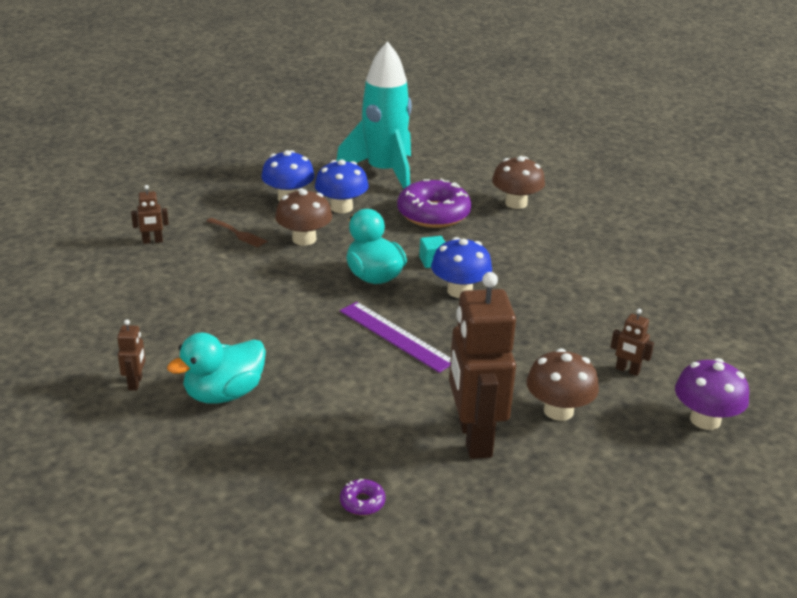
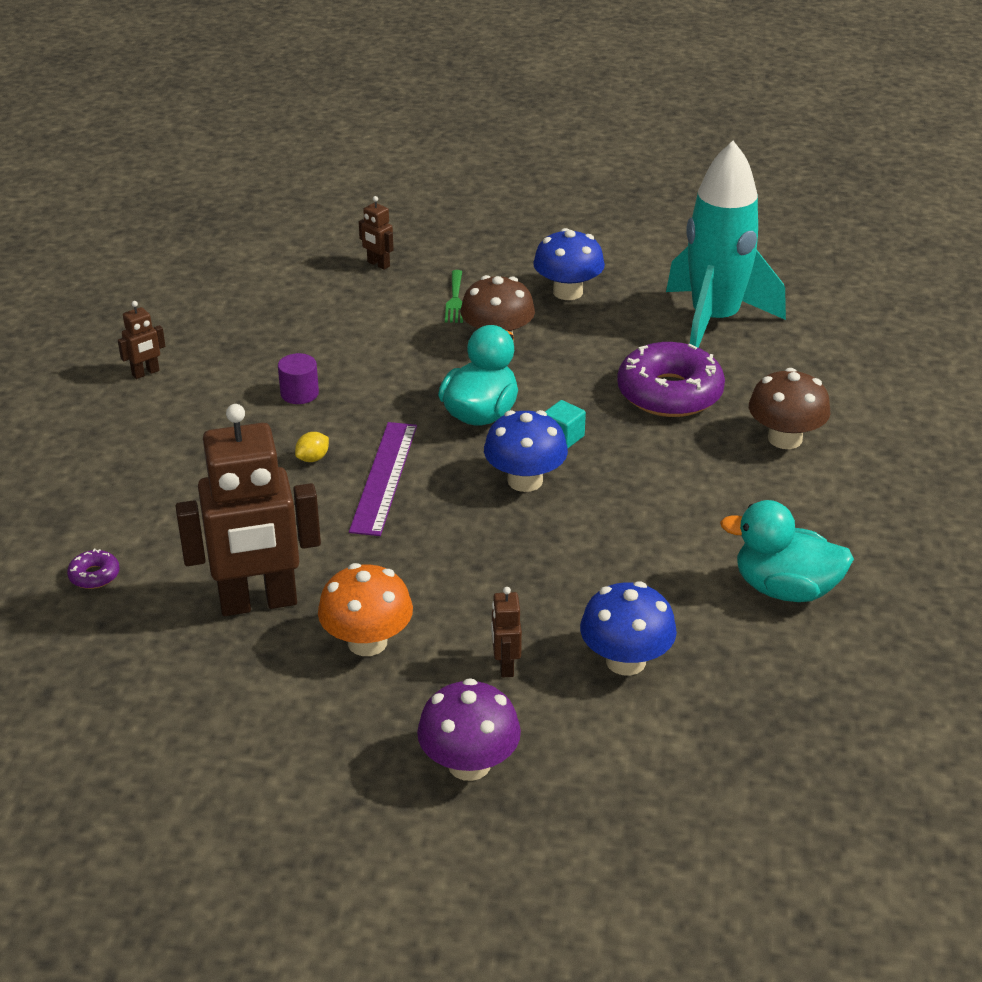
camera: 55 degrees right, 5 degrees up
(224, 394) = (178, 425): turquoise duck -> turquoise duck (785, 589)
(238, 234) = (455, 300): brown fork -> green fork
(258, 330) = (299, 393): none -> purple cylinder
(340, 354) = (313, 458): none -> yellow lemon
(341, 207) = (595, 331): blue mushroom -> blue mushroom (625, 661)
(474, 438) = (258, 603): brown robot -> brown robot turned 150 degrees counterclockwise
(558, 410) = (367, 642): brown mushroom -> orange mushroom

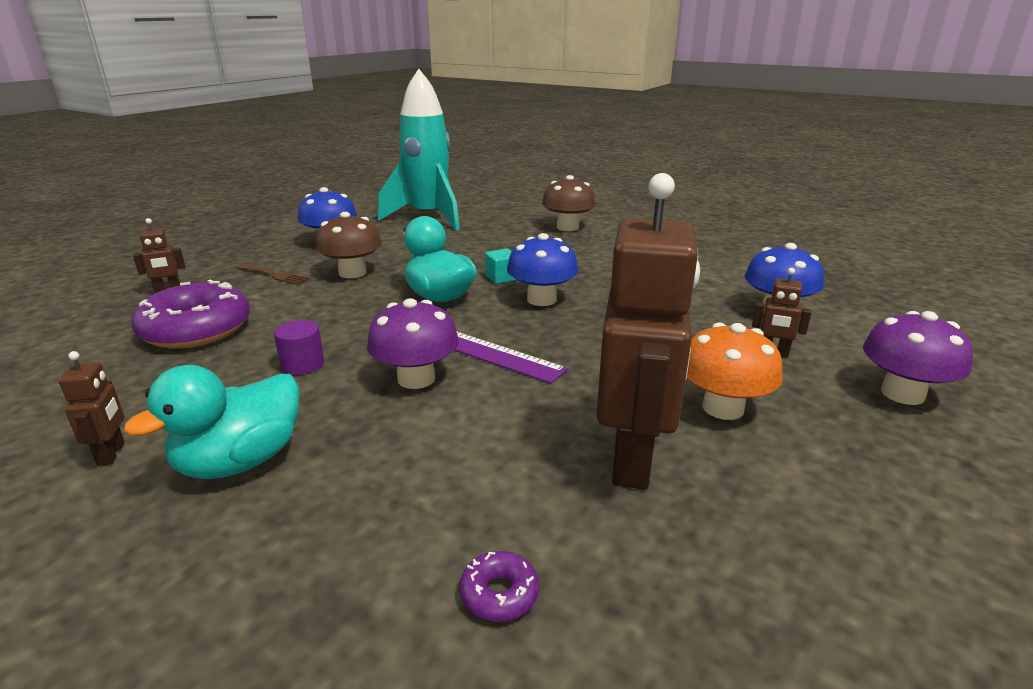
camera: 65 degrees left, 10 degrees down
(313, 458) = (416, 378): yellow lemon -> purple mushroom
(455, 300) = (275, 275): green fork -> brown fork
(669, 393) = (488, 241): purple donut -> purple donut (196, 329)
(785, 589) = (715, 256): turquoise duck -> turquoise duck (241, 461)

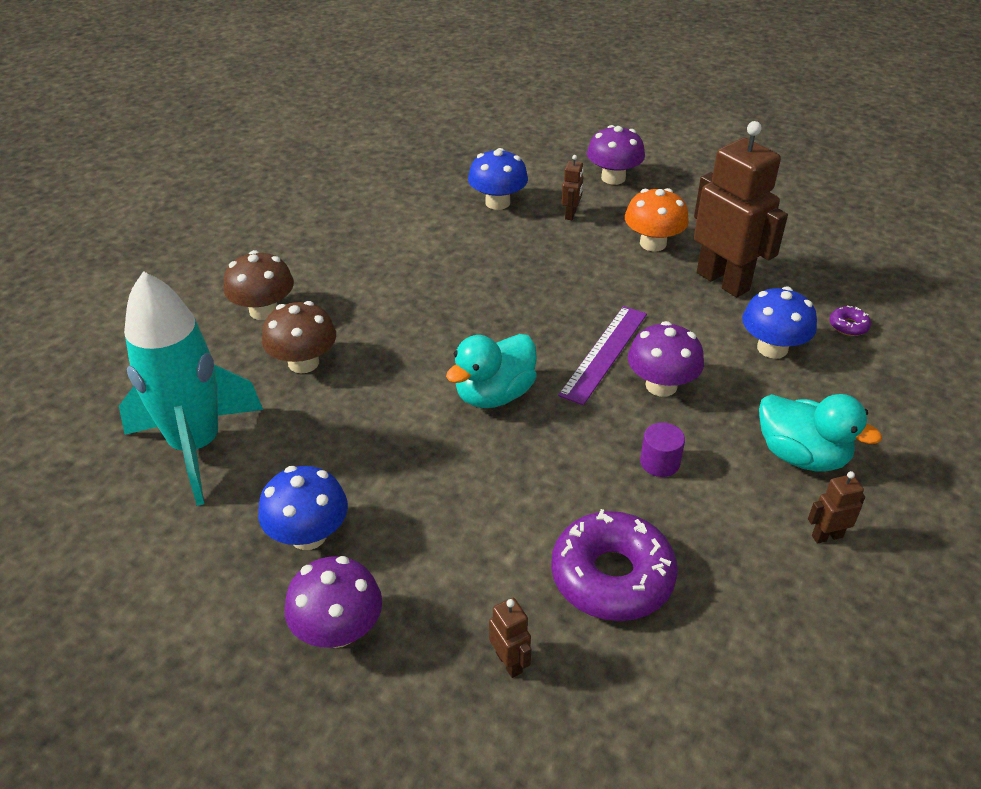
camera: 95 degrees left, 15 degrees up
(249, 250) = (338, 630): none -> purple mushroom
(275, 275) = (443, 560): brown fork -> none
(352, 273) = (429, 481): brown mushroom -> brown mushroom (303, 363)
(501, 278) = (437, 354): turquoise cube -> none
(541, 299) = (491, 324): blue mushroom -> blue mushroom (772, 348)
(633, 459) = (723, 281): brown robot -> brown robot turned 45 degrees clockwise

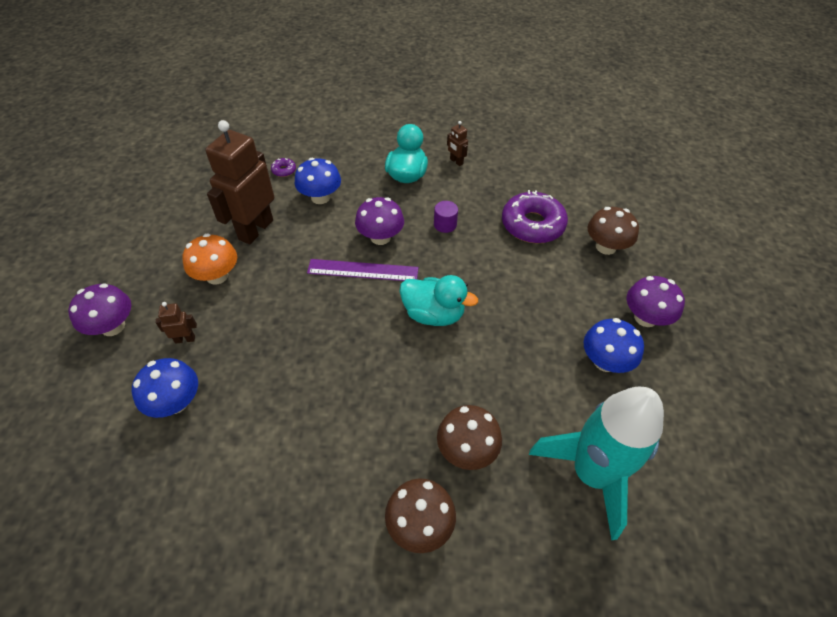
camera: 115 degrees left, 10 degrees up
(509, 662) = (606, 247): brown robot -> brown mushroom

